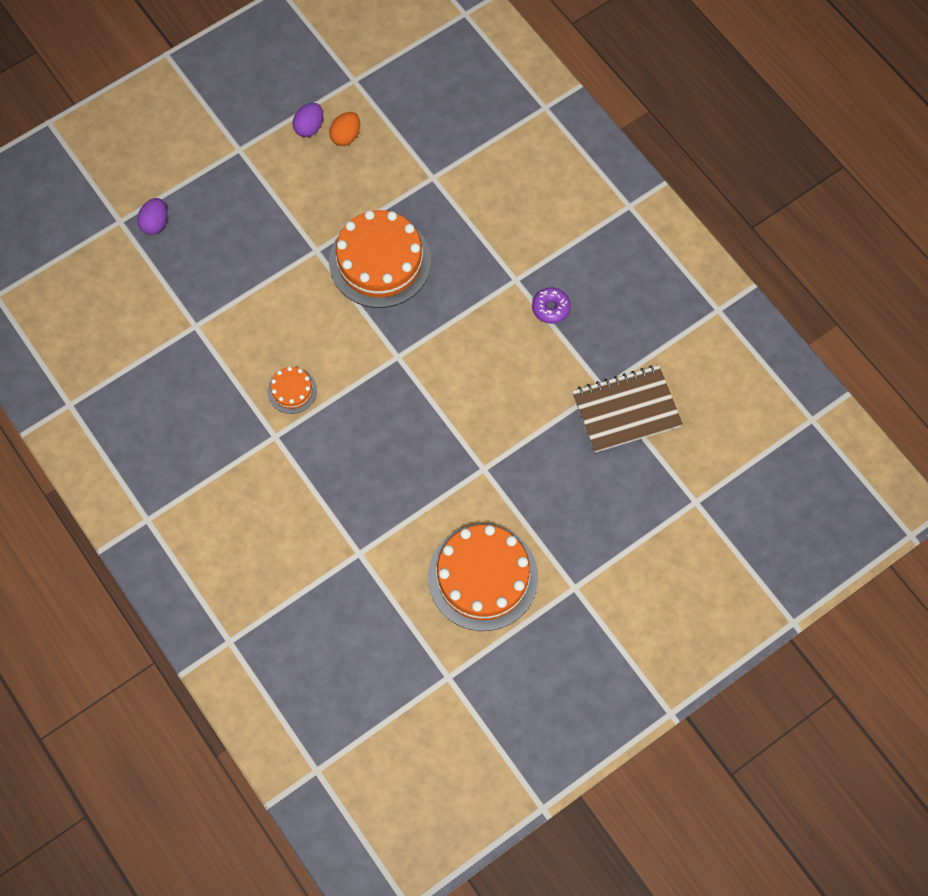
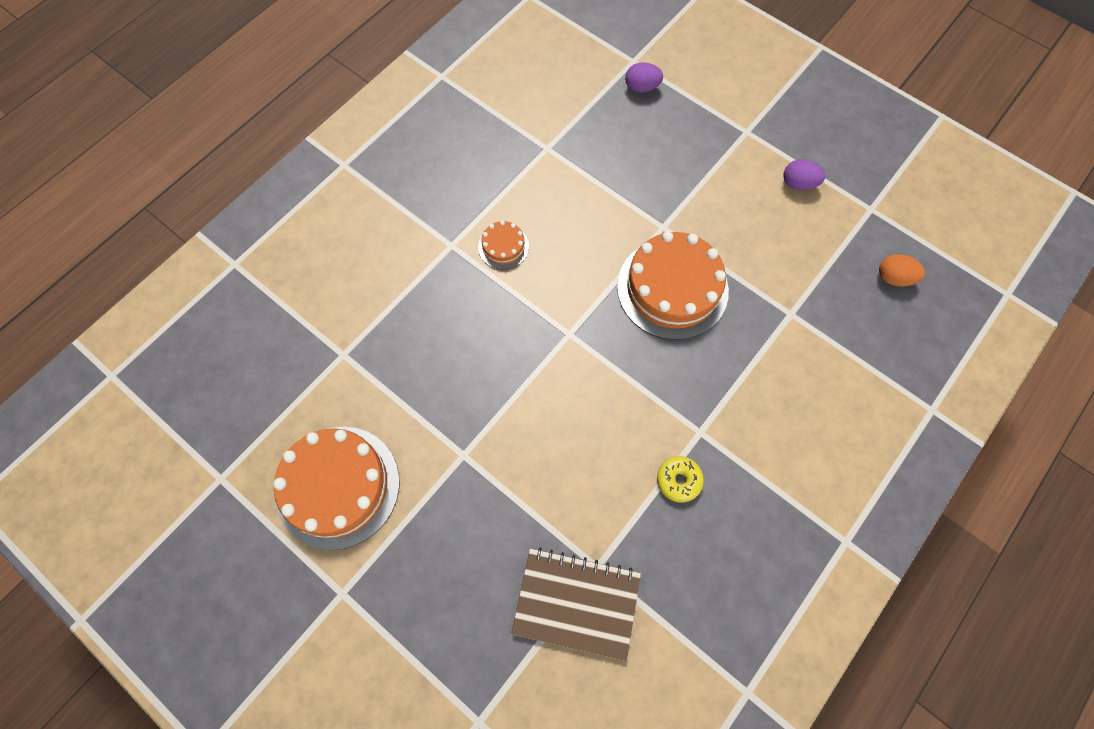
camera: 75 degrees right, 0 degrees up
(346, 136) = (803, 219): orange egg -> orange egg (893, 278)
(550, 308) = (678, 480): purple donut -> yellow donut
(626, 410) = (576, 602): brown notebook -> brown notebook turned 45 degrees counterclockwise

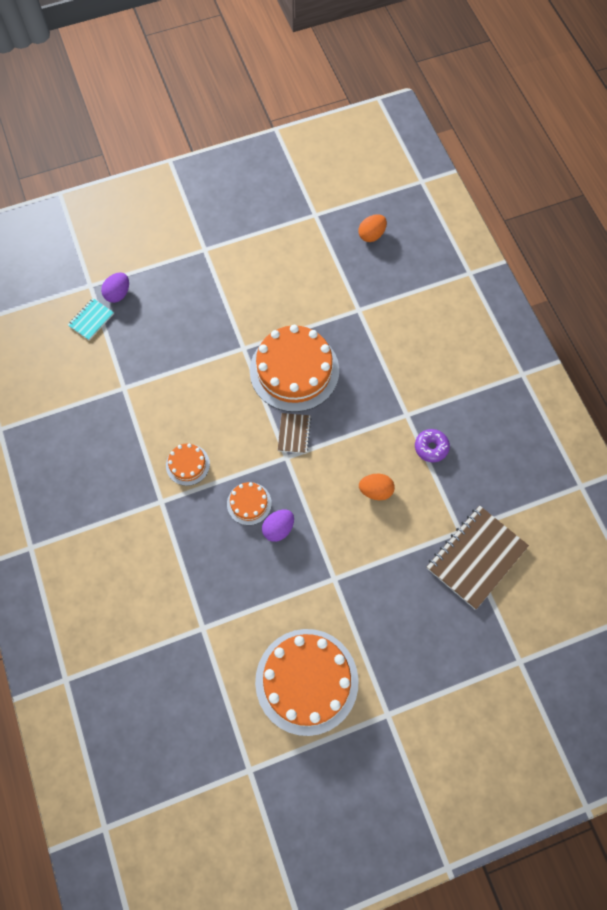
camera: 60 degrees left, 0 degrees up
(497, 326) = (249, 503): none -> orange cake
(588, 446) = (375, 490): none -> orange egg
(598, 82) = (91, 320): none -> turquoise notebook
(600, 327) = (294, 434): none -> brown notebook
(678, 480) = (431, 447): yellow donut -> purple donut
(798, 184) = (267, 244): purple egg -> purple egg (278, 528)

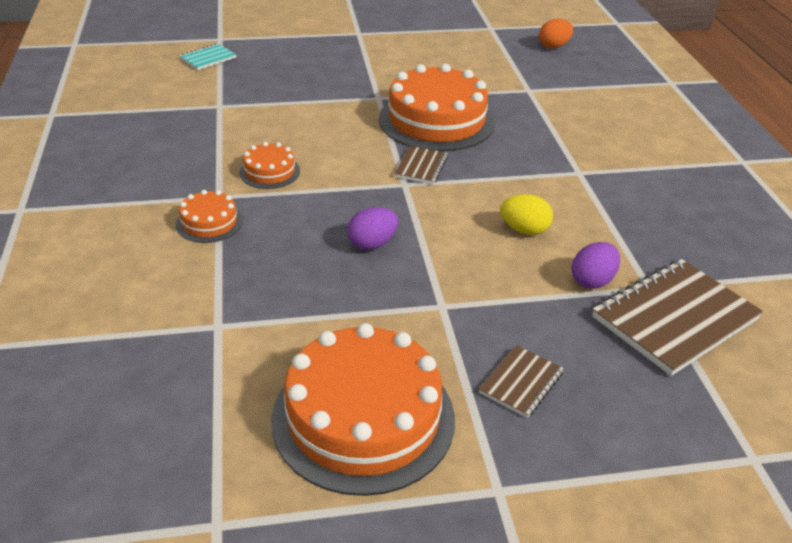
camera: 10 degrees right, 30 degrees down
(118, 294) = (248, 47): purple egg -> purple egg (592, 281)
(249, 503) = (339, 215): orange cake -> orange cake (209, 222)
(375, 490) = (524, 230): orange egg -> yellow egg
(390, 634) = (521, 383): none -> brown notebook
(431, 447) = (610, 203): purple donut -> none

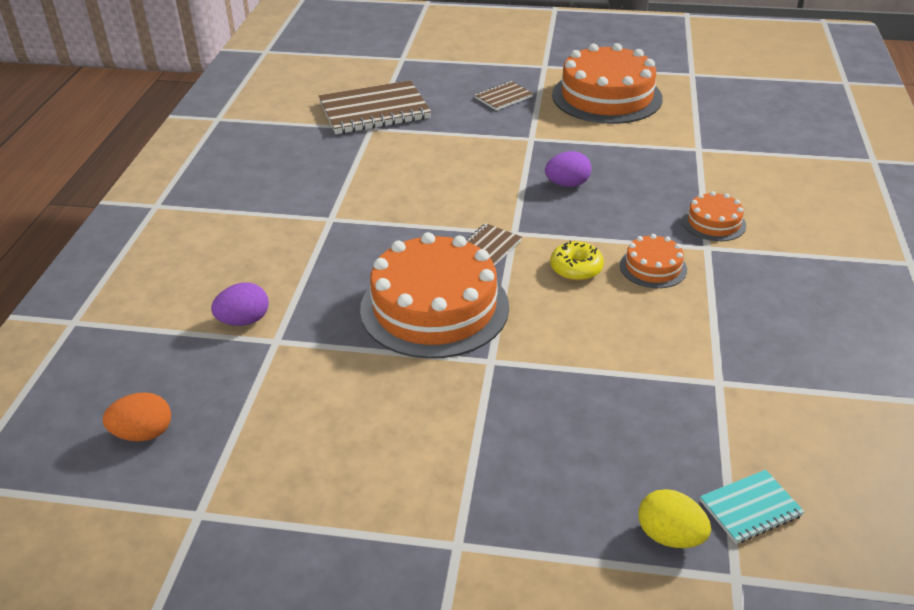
camera: 160 degrees left, 0 degrees up
(337, 161) = (576, 268): none -> yellow donut
(524, 230) = (430, 177): yellow egg -> yellow egg (670, 536)
(592, 281) = (408, 137): purple egg -> purple egg (244, 321)

